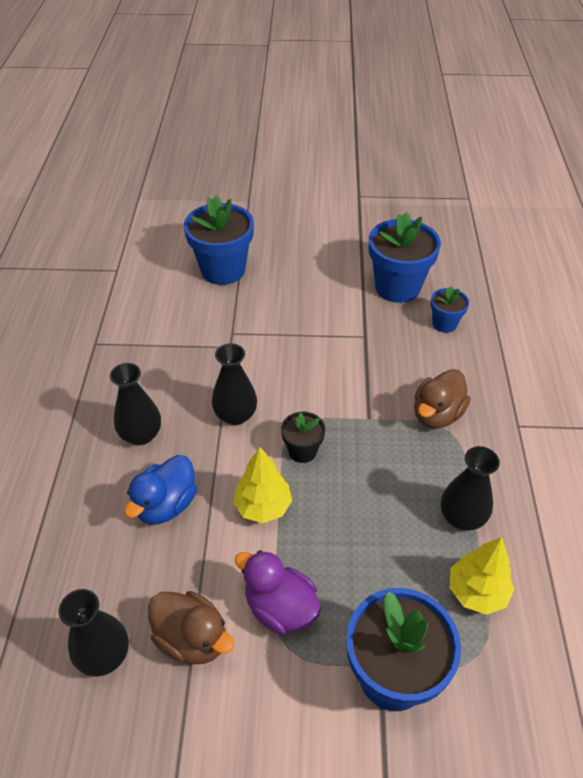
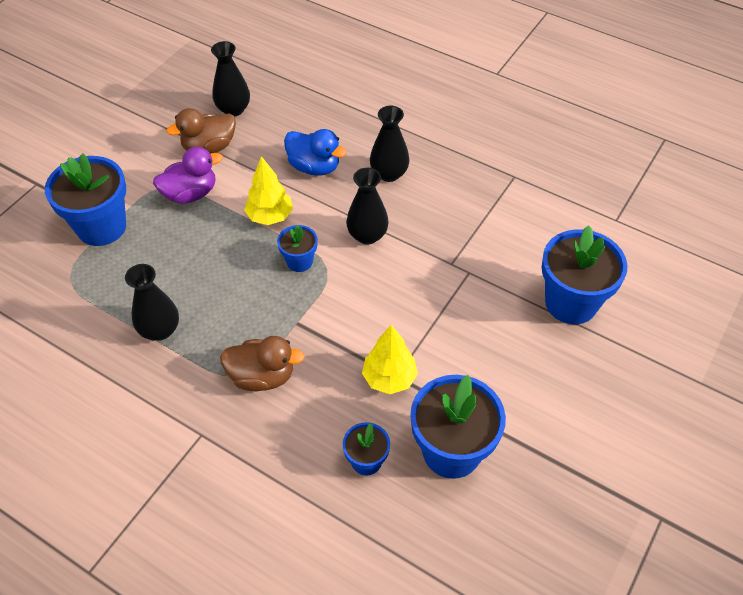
camera: 120 degrees right, 5 degrees up
(166, 505) = (314, 167): blue duck -> blue duck turned 150 degrees clockwise
(302, 451) = (299, 261): black flower pot -> blue flower pot
(437, 414) = (262, 376): brown duck -> brown duck turned 120 degrees clockwise
(476, 592) = (104, 302): yellow tree -> yellow tree (389, 378)

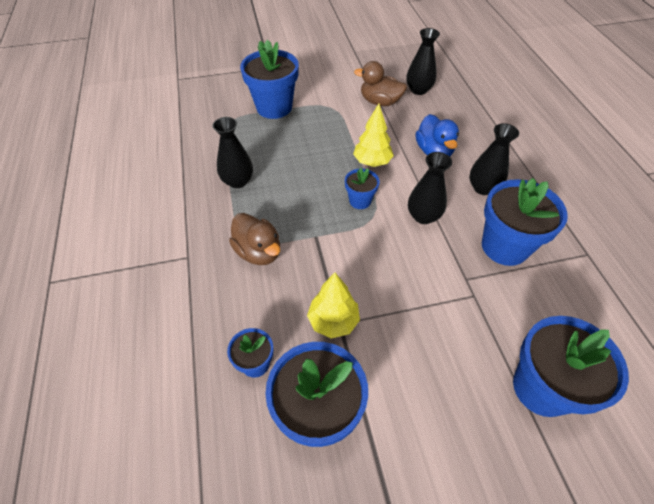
camera: 45 degrees right, 0 degrees up
(190, 194) = (340, 120): purple duck -> none
(453, 214) = (504, 246): none -> blue flower pot

